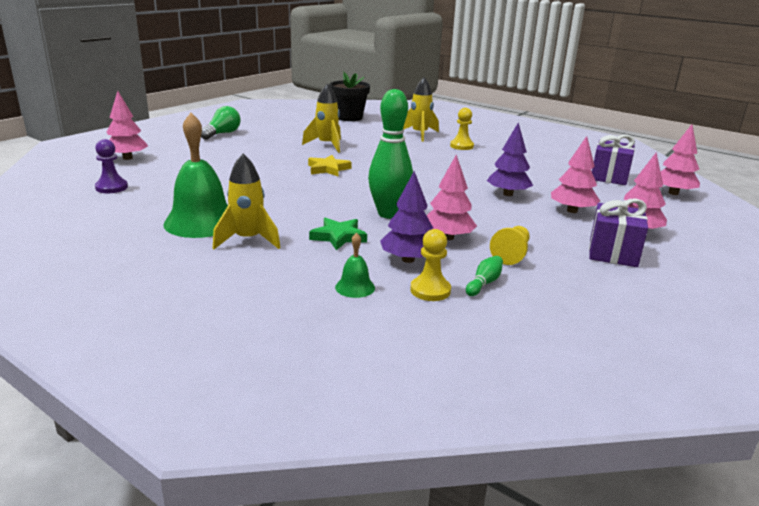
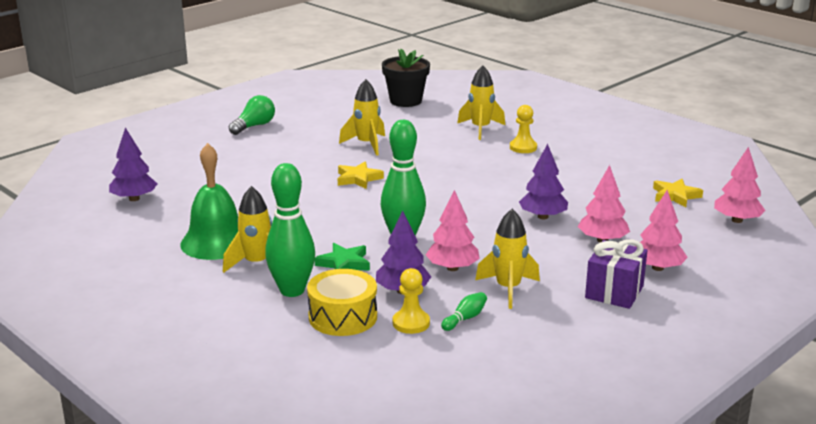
camera: 10 degrees right, 0 degrees up
(111, 187) = (134, 199): purple pawn -> purple tree
(127, 158) = (151, 160): pink tree -> none
(292, 263) = (292, 290): none -> green bowling pin
(355, 287) = (343, 317): green bell -> yellow drum
(511, 254) = (508, 289): yellow pawn -> yellow rocket
(609, 177) = (675, 196): purple gift -> yellow star

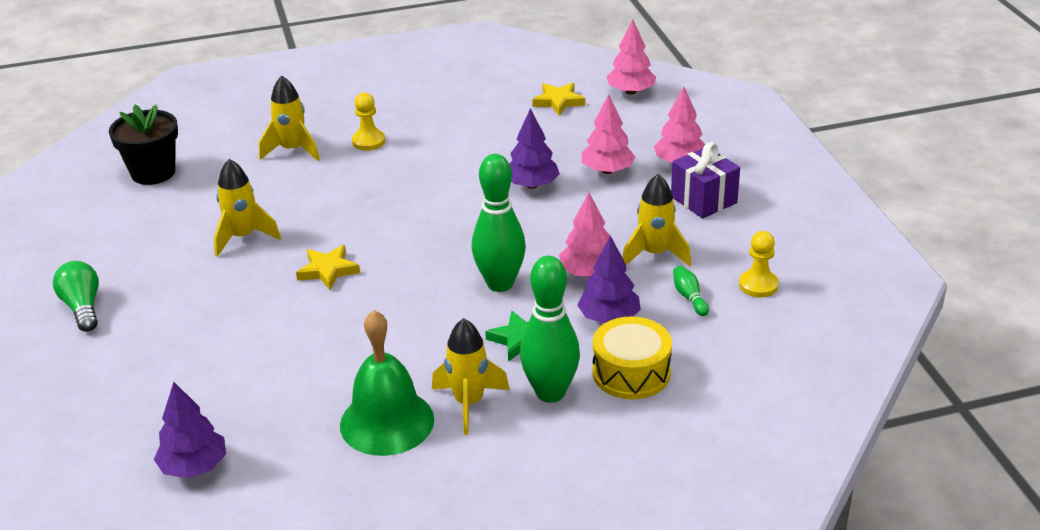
camera: 60 degrees left, 10 degrees up
(411, 323) = (674, 332): yellow pawn -> yellow pawn (758, 285)

